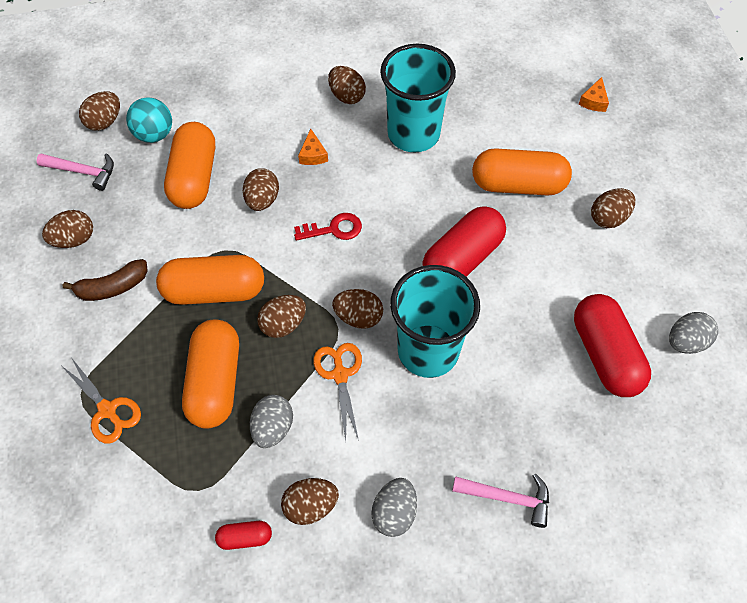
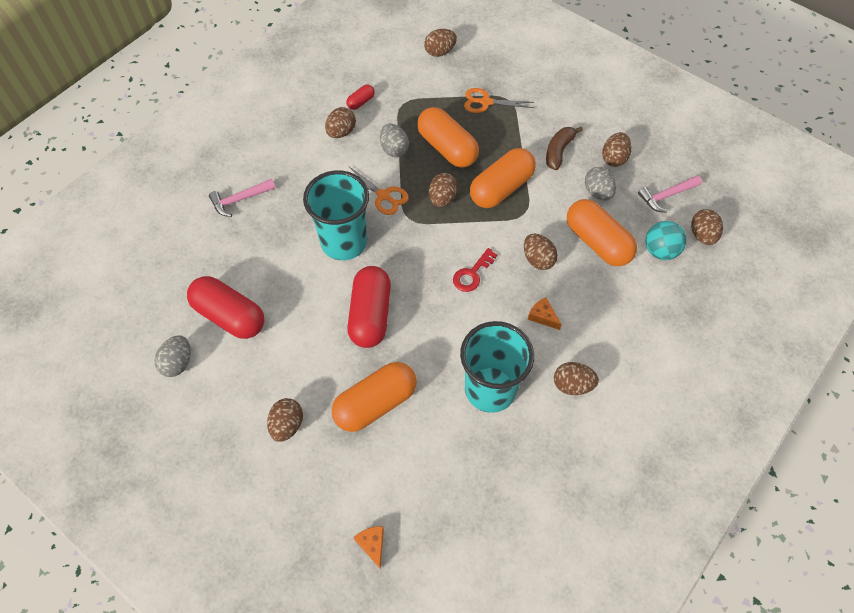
camera: 140 degrees right, 0 degrees up
(358, 317) = (403, 232): brown egg -> brown egg (440, 52)
(394, 512) = (296, 156): grey egg -> grey egg (597, 192)

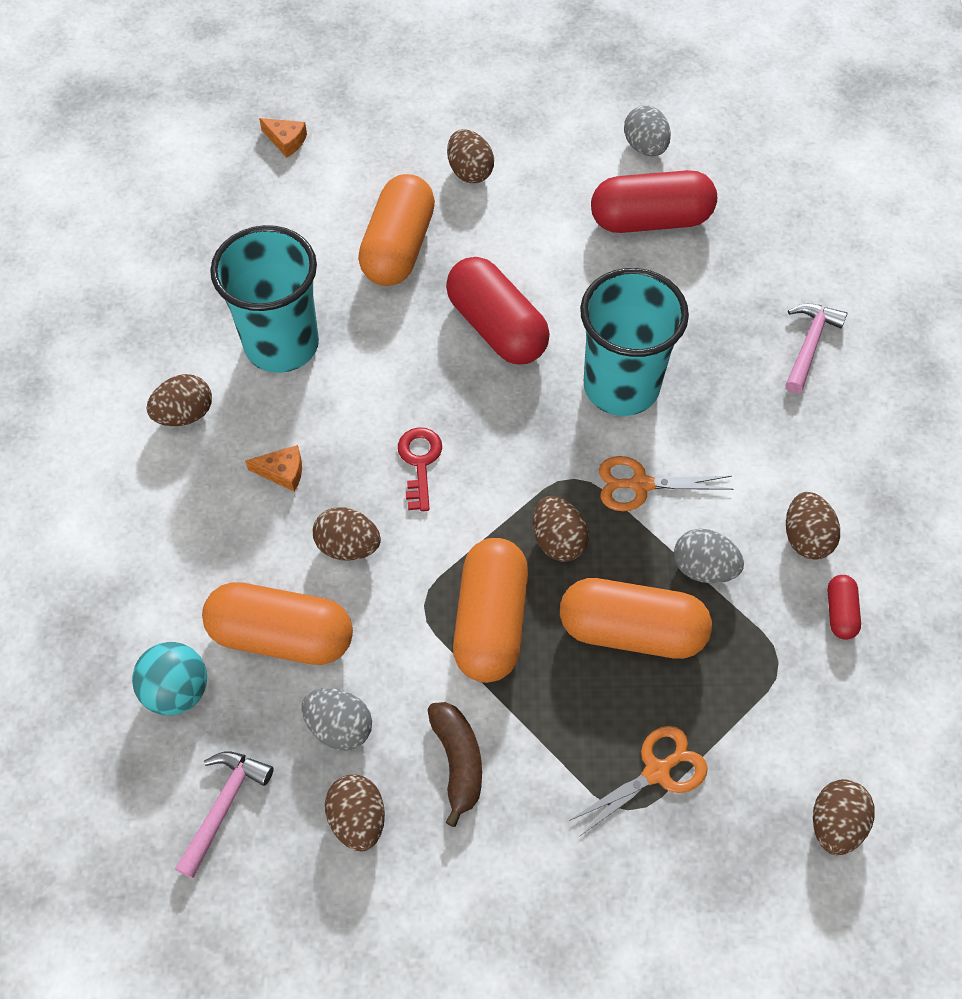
camera: 140 degrees right, 0 degrees up
(702, 235) = (124, 770): brown egg -> none

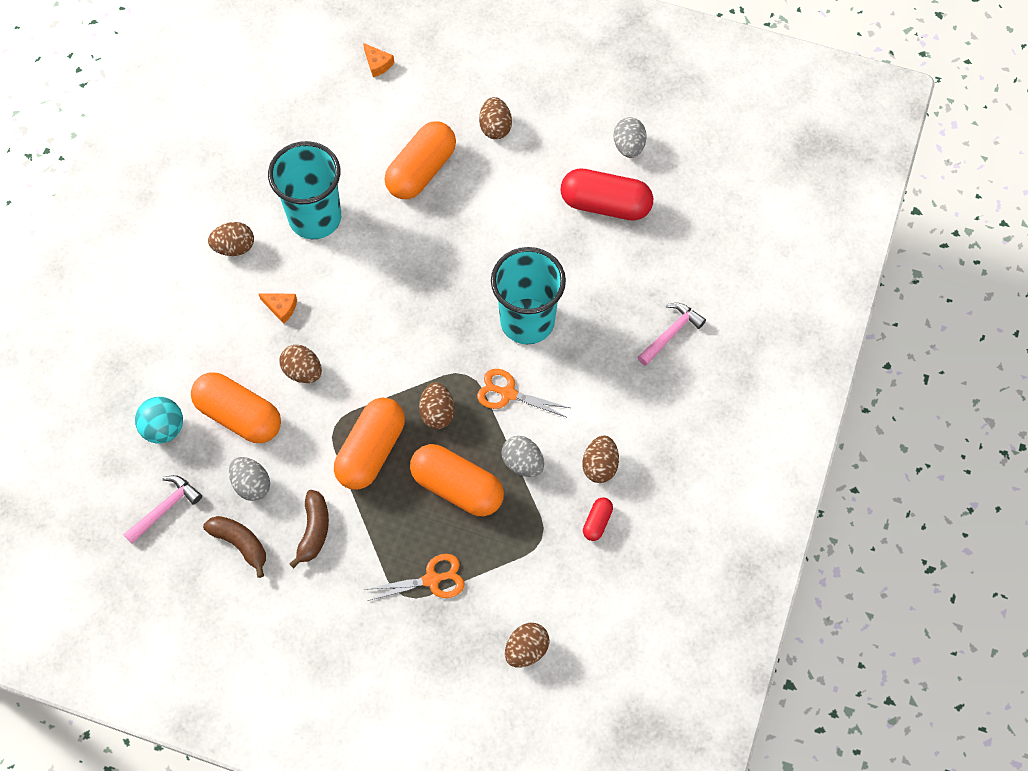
camera: 20 degrees right, 5 degrees up
(358, 819) = (240, 544): brown egg -> brown banana
(419, 462) = (371, 330): red key -> none
(497, 327) = (463, 251): red capsule -> none

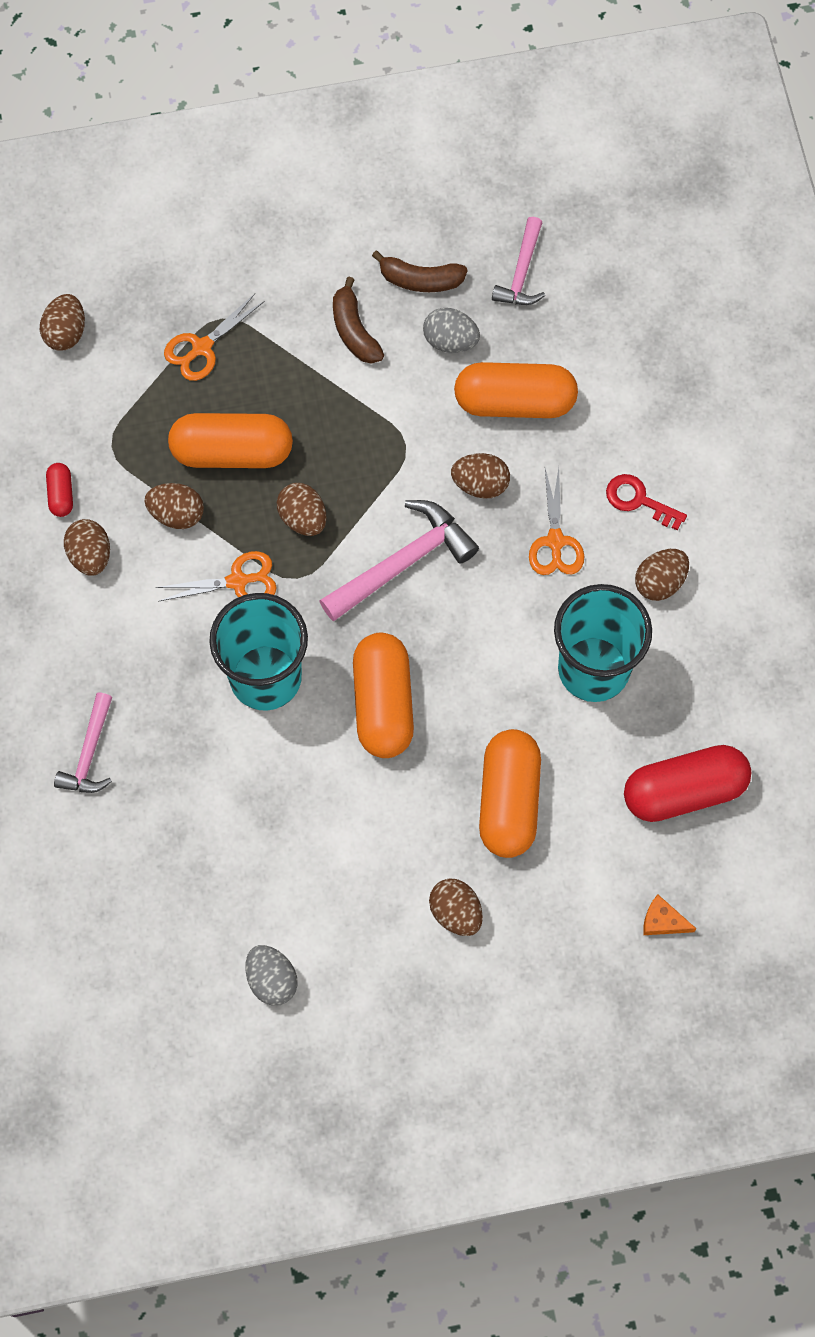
camera: 150 degrees right, 5 degrees up
(164, 428) = (584, 347): turquoise ball -> none
(208, 305) = (639, 500): none -> red key
(281, 307) = (555, 541): orange cheese -> orange scissors
(371, 451) = (348, 440): orange capsule -> orange capsule (383, 703)
(390, 347) = (402, 563): none -> pink hammer
(523, 463) = (176, 514): grey egg -> brown egg
(605, 205) = (256, 879): red capsule -> red capsule (684, 790)

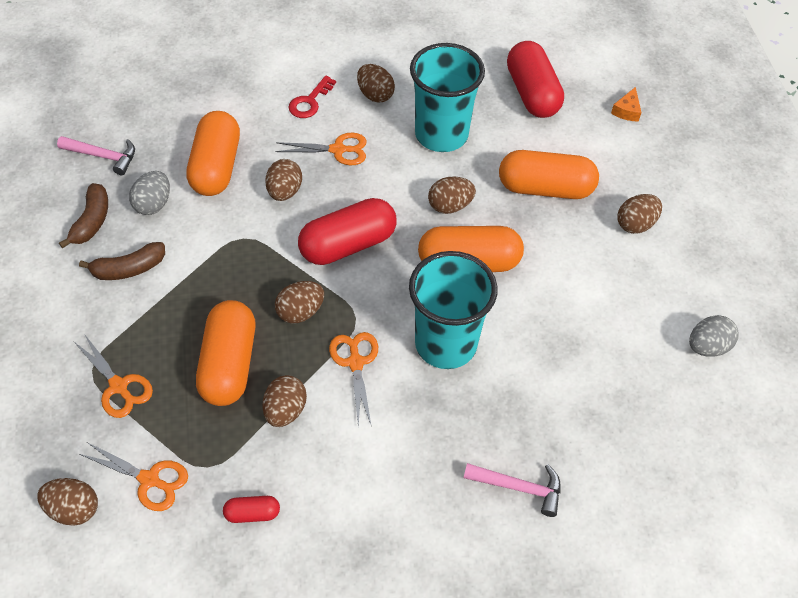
camera: 90 degrees left, 15 degrees down
(90, 555) = (320, 486): brown egg -> brown egg (450, 206)
(96, 394) = (149, 480): none -> orange scissors
(402, 563) = (348, 244): pink hammer -> red capsule

